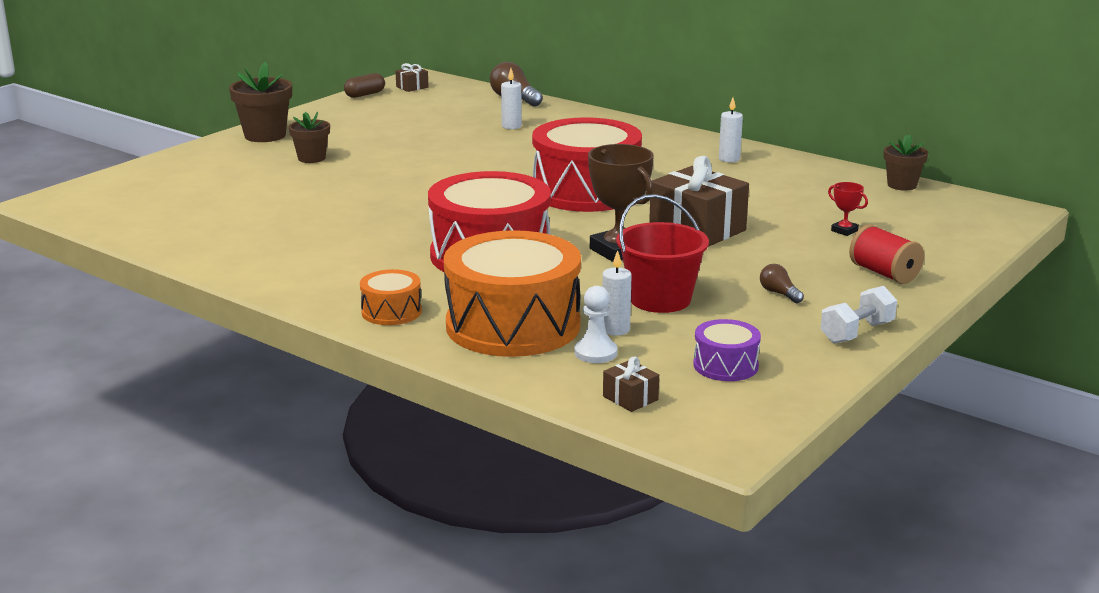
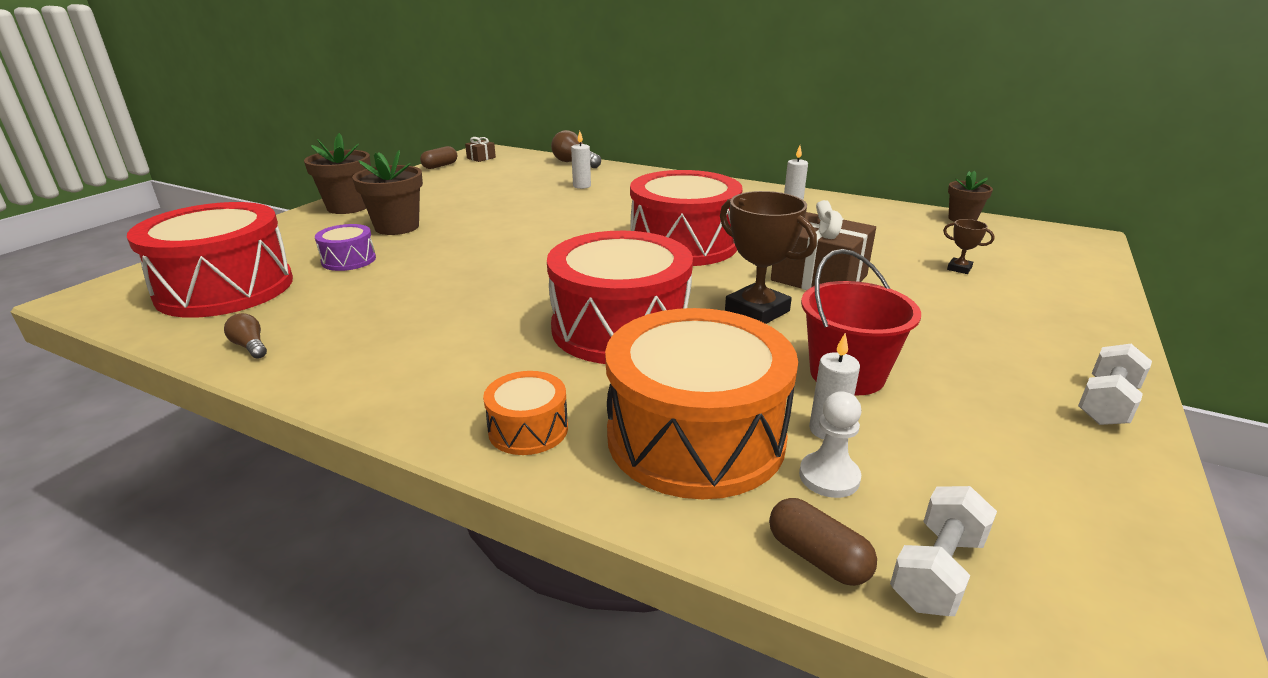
camera: 10 degrees left, 5 degrees up
(159, 202) = (225, 288): none -> red drum
(311, 158) = (397, 227): brown flower pot -> brown flower pot, size x1.57
(557, 386) = (817, 557): none -> brown capsule
(630, 398) = (937, 571): brown gift -> white dumbbell
(725, 365) = (1010, 481): purple drum -> purple drum (349, 260)
(779, 293) = (968, 353): brown light bulb -> brown light bulb (250, 346)
(844, 231) = (959, 268): red trophy -> brown trophy
(884, 273) = (1048, 316): red spool -> none

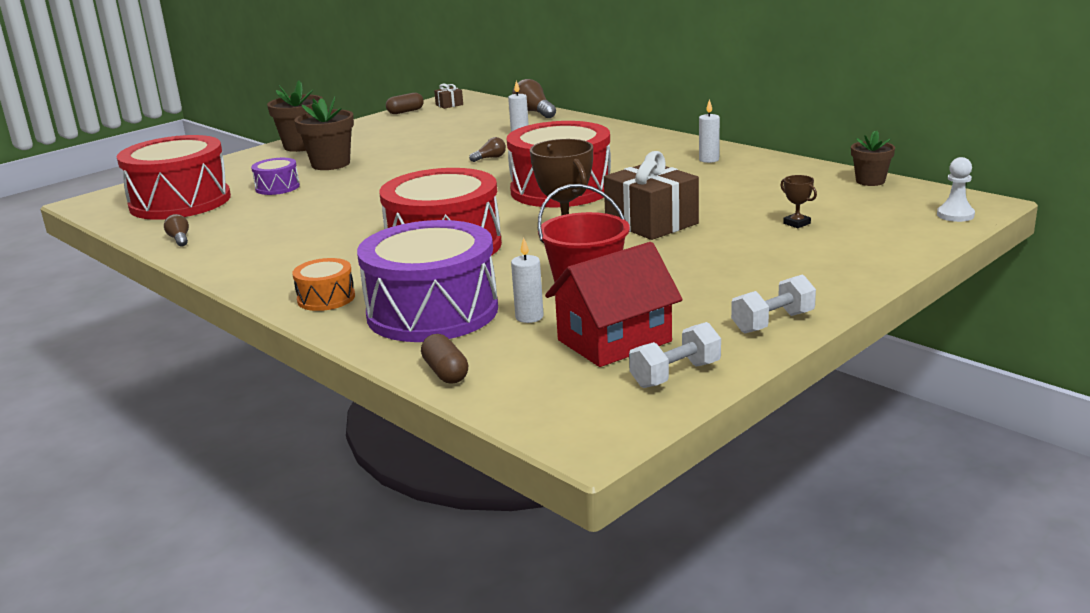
camera: 20 degrees right, 5 degrees down
(573, 212) = (490, 158): none -> brown light bulb
(695, 437) = (432, 312): orange drum -> purple drum
(829, 477) = (499, 339): white pawn -> white pawn (955, 215)
(937, 571) = (512, 386): white dumbbell -> white dumbbell (675, 375)
(972, 458) = (614, 341): none -> red house

